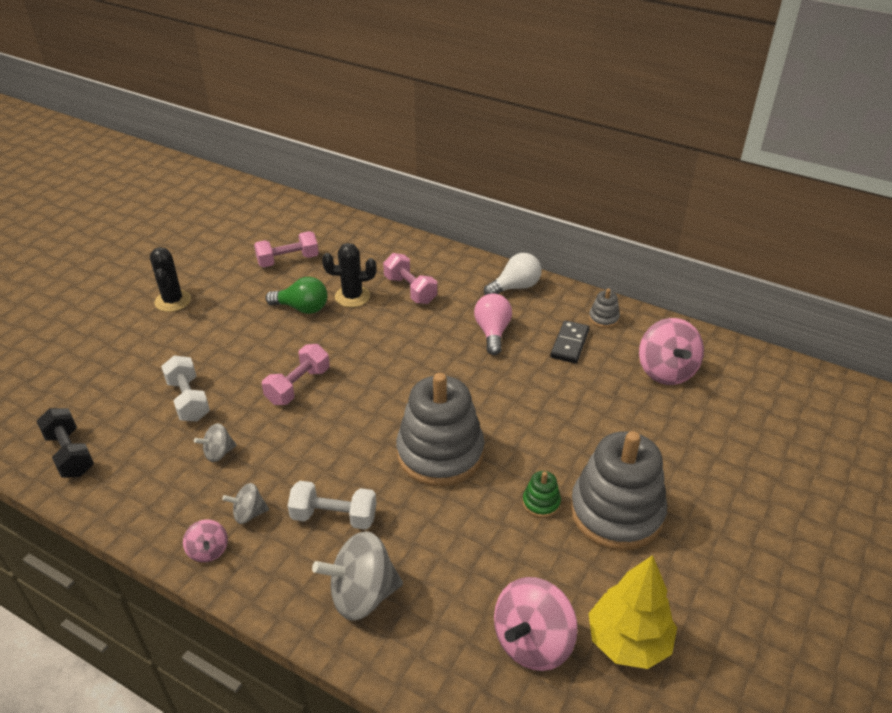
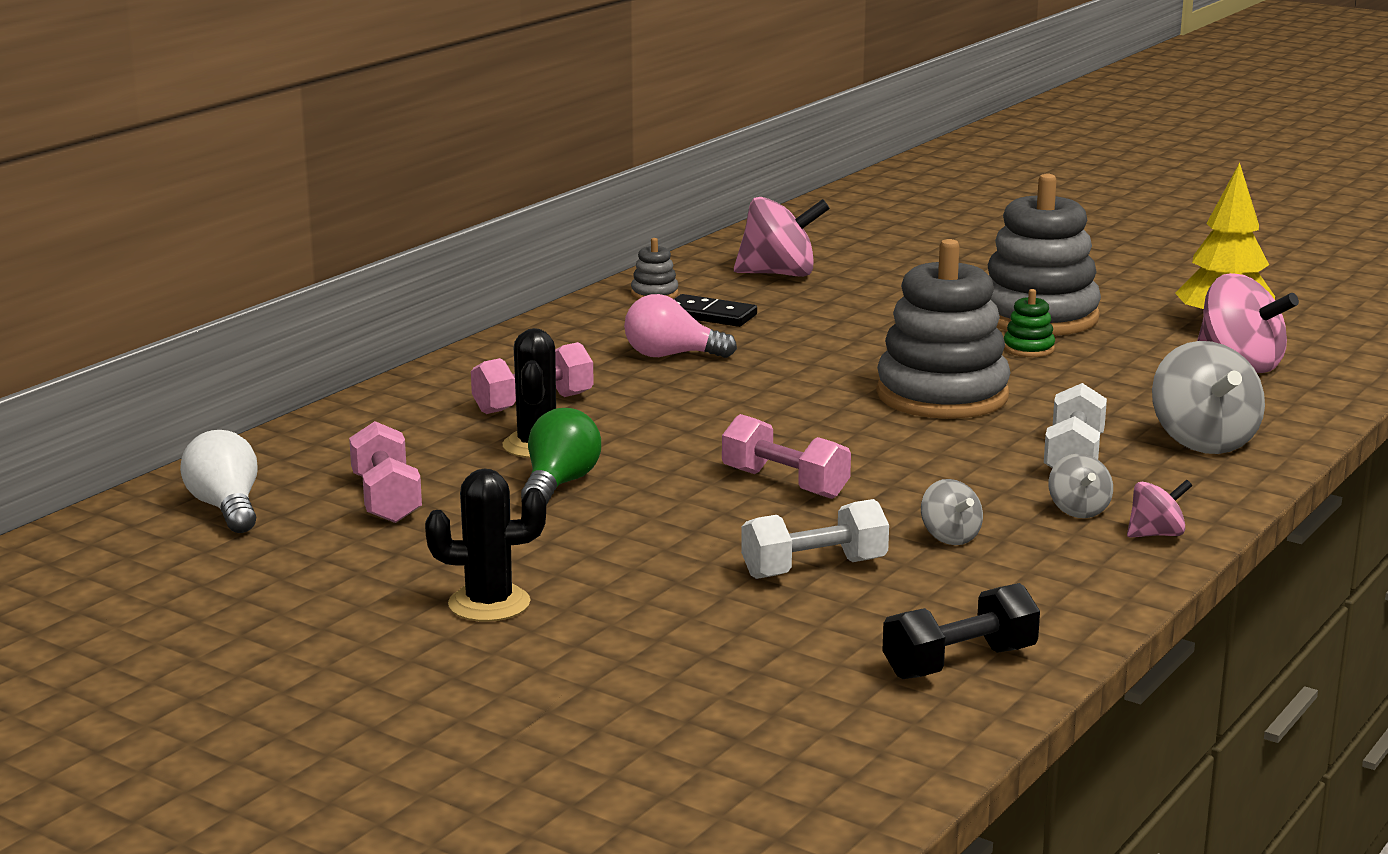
camera: 85 degrees left, 20 degrees down
(515, 287) = (554, 336): white light bulb -> white light bulb (226, 508)

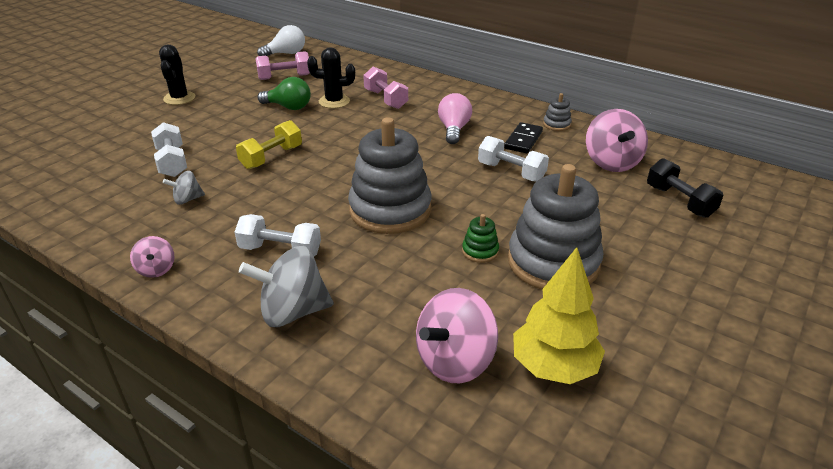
camera: 90 degrees right, 15 degrees up
(785, 484) = (271, 157): pink dumbbell -> yellow dumbbell
(815, 326) = (511, 172): none -> white dumbbell
(959, 663) = (56, 193): black dumbbell -> black dumbbell (679, 201)
(1078, 510) = (202, 244): grey spinning top -> none

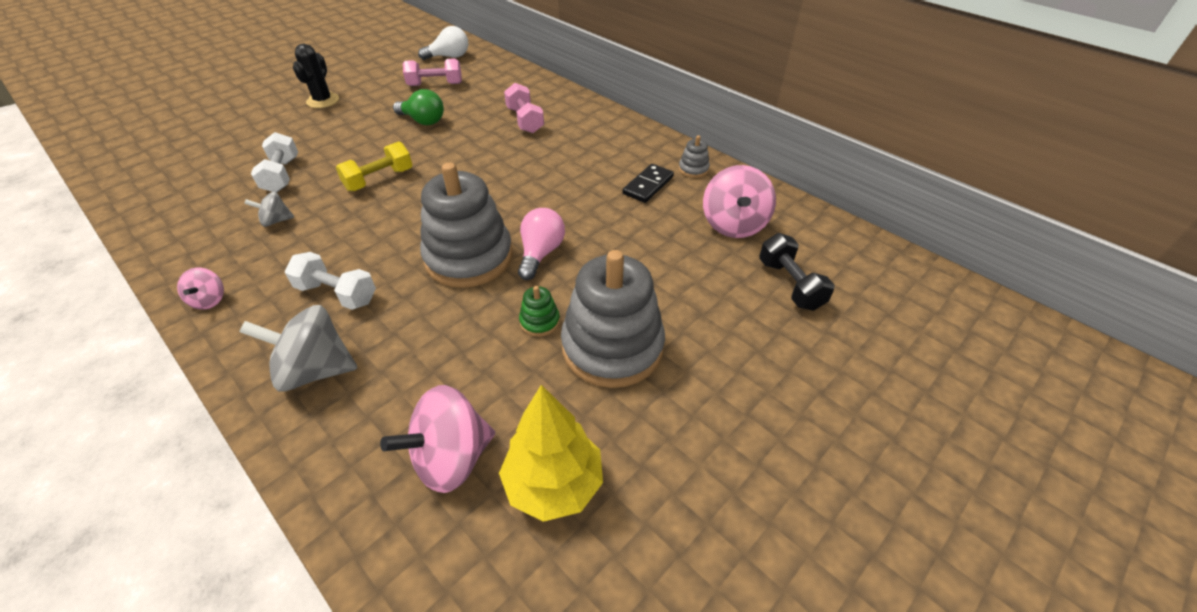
camera: 10 degrees right, 10 degrees up
(334, 101) = (471, 118): black cactus -> none
(454, 129) = (579, 164): pink light bulb -> pink light bulb (540, 253)
(511, 172) = (617, 224): white dumbbell -> none

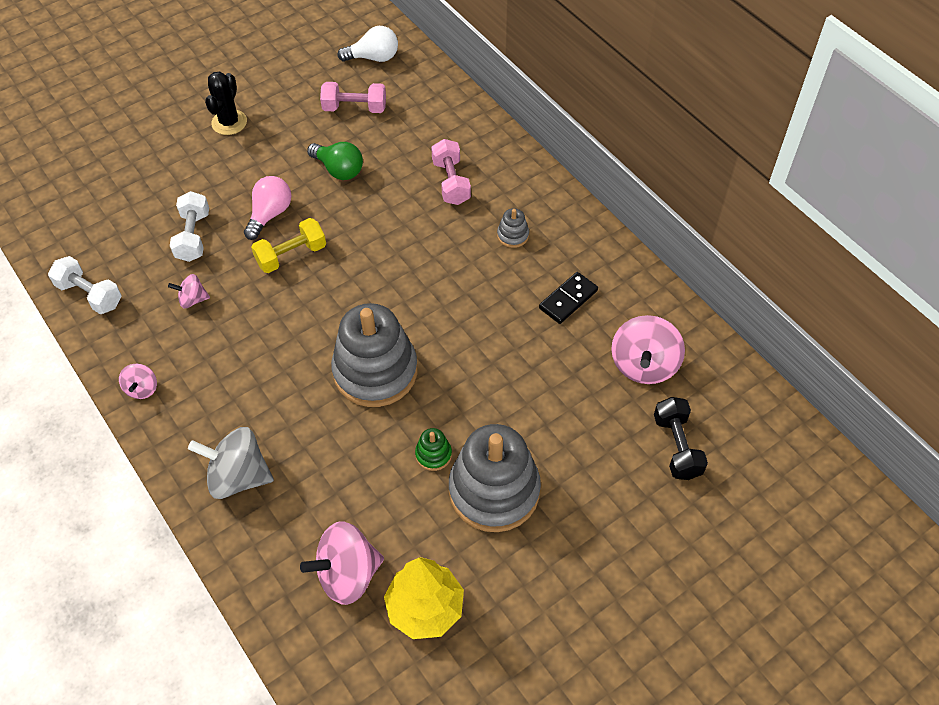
camera: 10 degrees right, 10 degrees up
(276, 221) = (192, 299): grey spinning top -> pink spinning top
(337, 294) = (253, 397): white dumbbell -> white dumbbell (90, 294)
(540, 253) = (444, 375): pink light bulb -> pink light bulb (270, 214)
(693, 169) = (622, 282): grey stacking toy -> grey stacking toy (513, 235)

